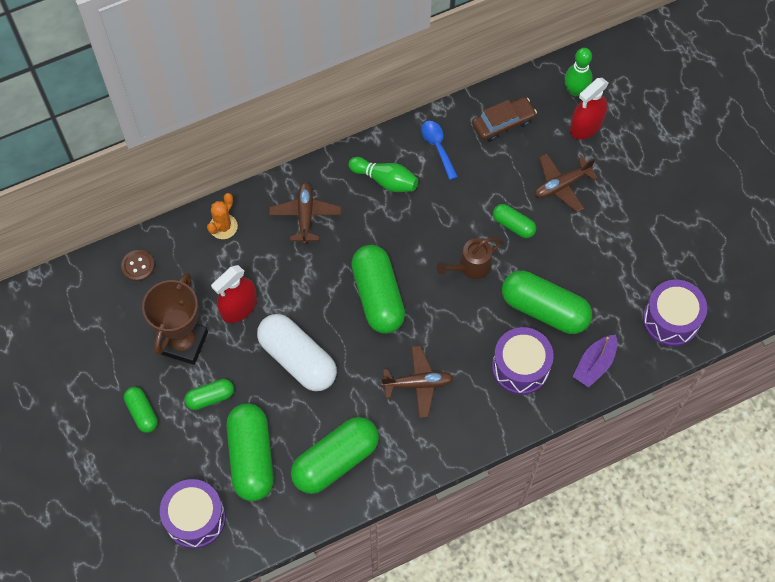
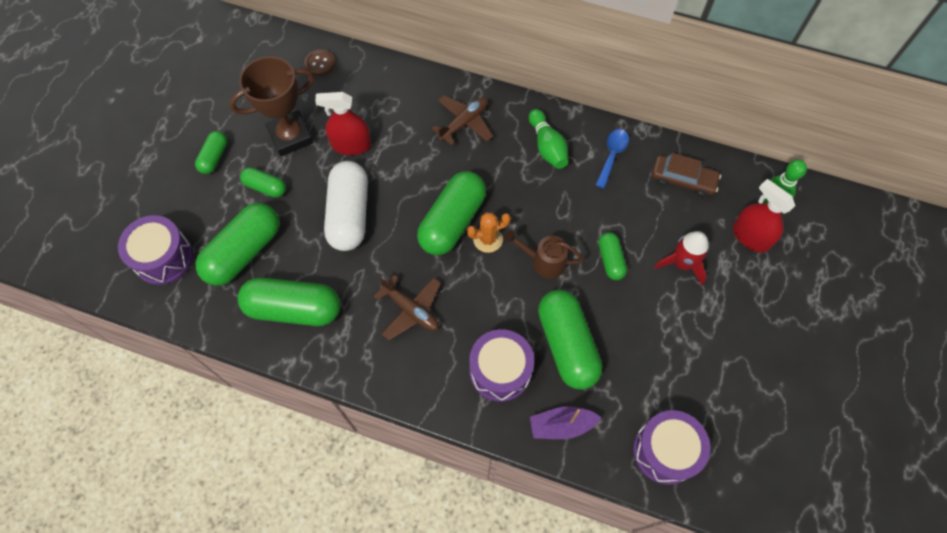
camera: 45 degrees right, 0 degrees up
(223, 226) = (401, 84): orange cactus -> orange cactus (488, 239)
(561, 185) = (682, 264): brown plane -> red rocket
(586, 126) = (750, 237): red spray bottle -> red spray bottle turned 45 degrees clockwise

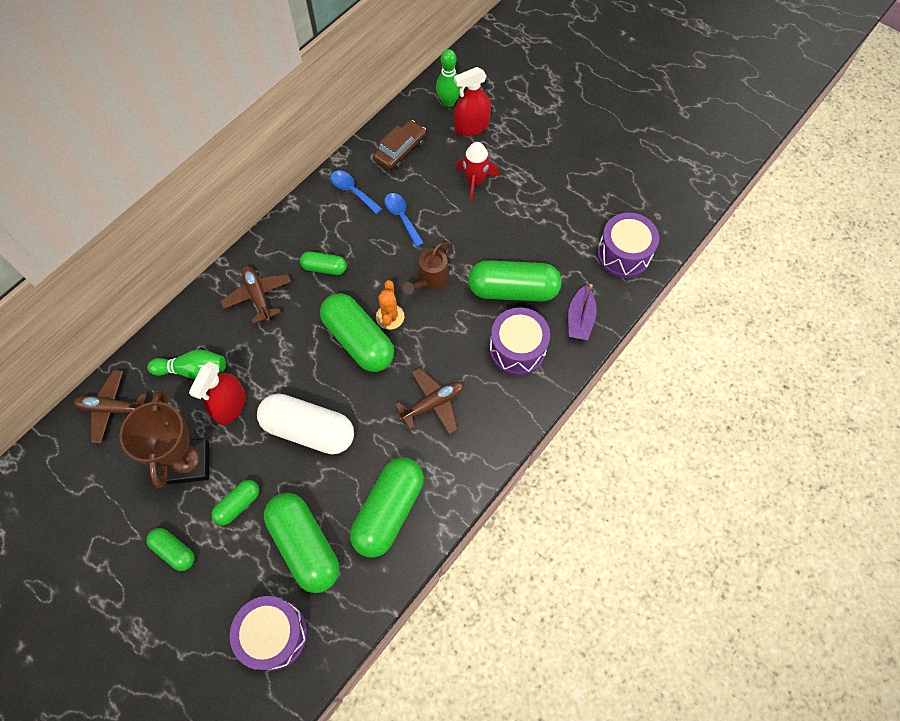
camera: 70 degrees left, 0 degrees up
(320, 63) = (112, 408): brown button -> brown plane
(547, 146) = (319, 236): green bowling pin -> green bowling pin (193, 370)
(603, 210) = (402, 217): none -> blue spoon
(610, 260) = (450, 230): green capsule -> green capsule (324, 268)

